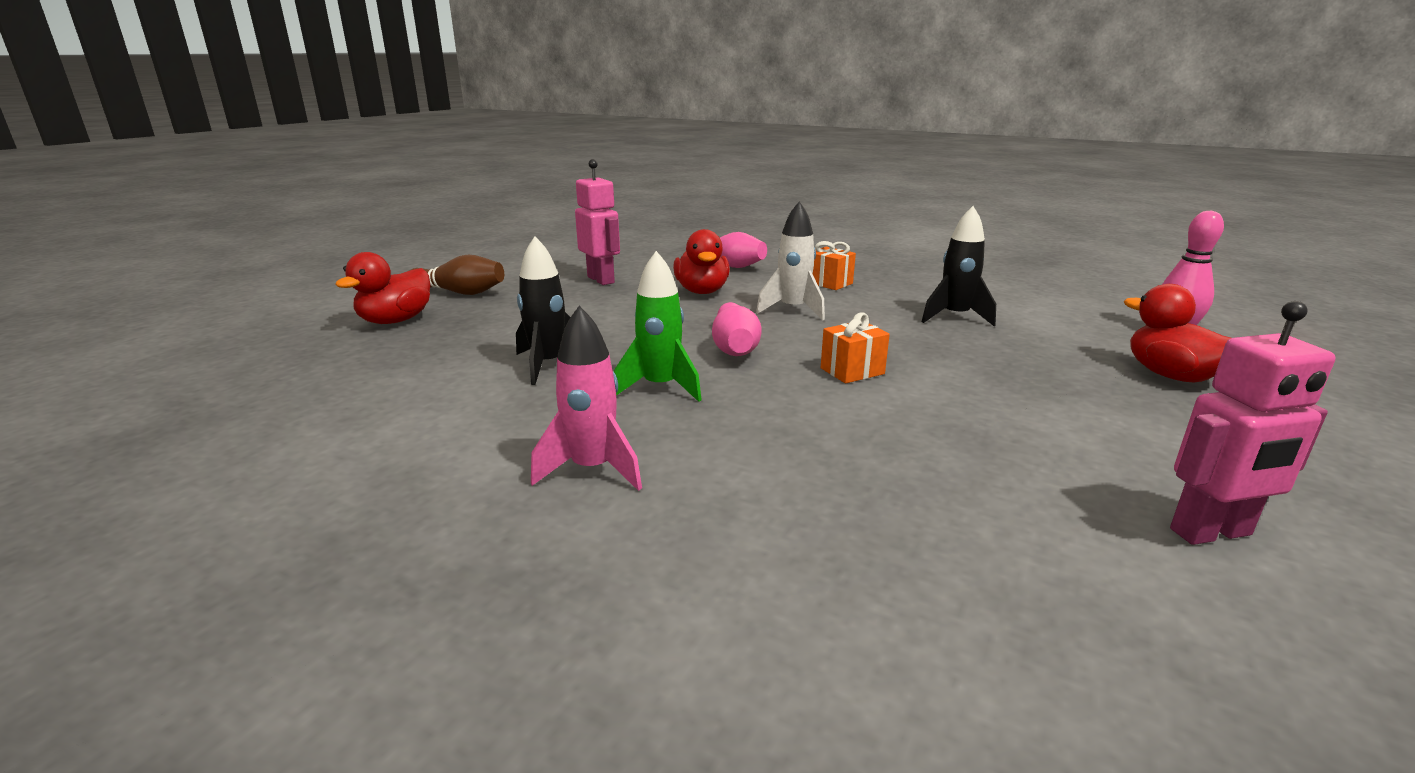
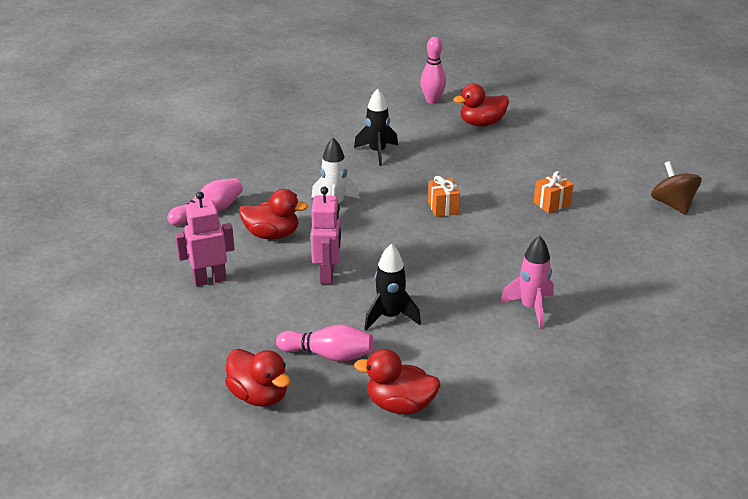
camera: 75 degrees left, 10 degrees up
(351, 389) = (400, 405): none -> red duck
(459, 293) = (198, 362): brown bowling pin -> none
(660, 387) = (442, 276): green rocket -> none
(734, 347) = (390, 240): pink bowling pin -> pink bowling pin (328, 355)
(829, 283) = (285, 178): orange gift -> orange gift (552, 204)
(1205, 675) = (672, 204): none -> brown spinning top
(1211, 533) = (606, 172): pink robot -> pink robot (327, 275)

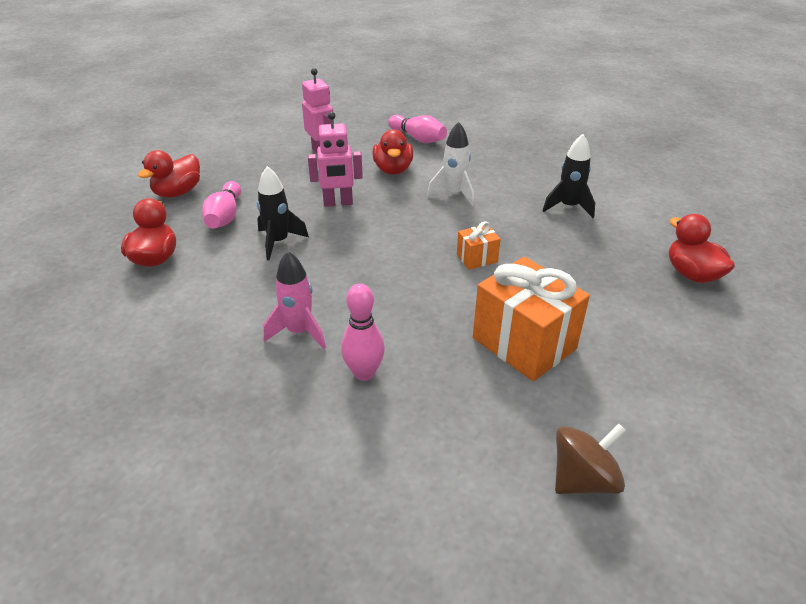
camera: 80 degrees right, 5 degrees up
(432, 100) = (719, 232): pink bowling pin -> pink bowling pin (364, 373)
(552, 204) = (524, 343): orange gift -> orange gift, size x2.10

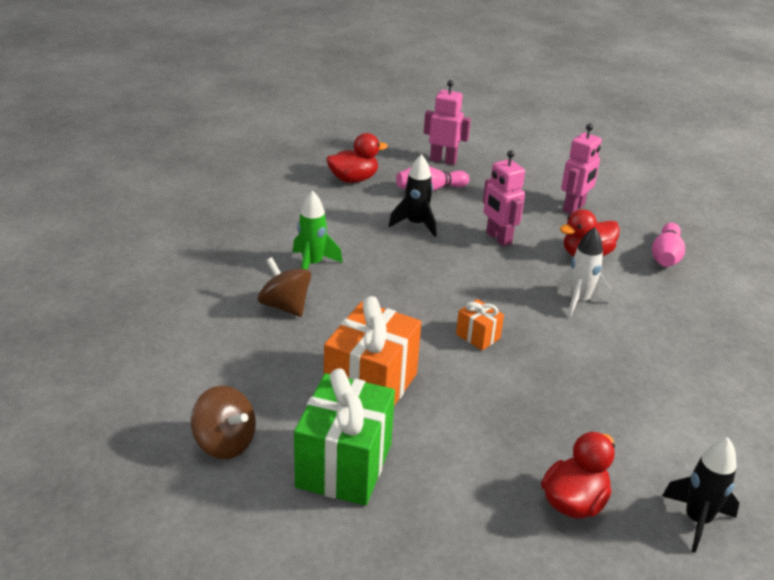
camera: 65 degrees right, 5 degrees down
(178, 192) = (443, 160): red duck -> pink robot
(299, 332) = (312, 264): pink rocket -> green rocket
(364, 373) = (285, 306): pink bowling pin -> brown spinning top
(568, 207) = (629, 386): black rocket -> black rocket (696, 520)
(633, 392) = (344, 465): none -> green gift

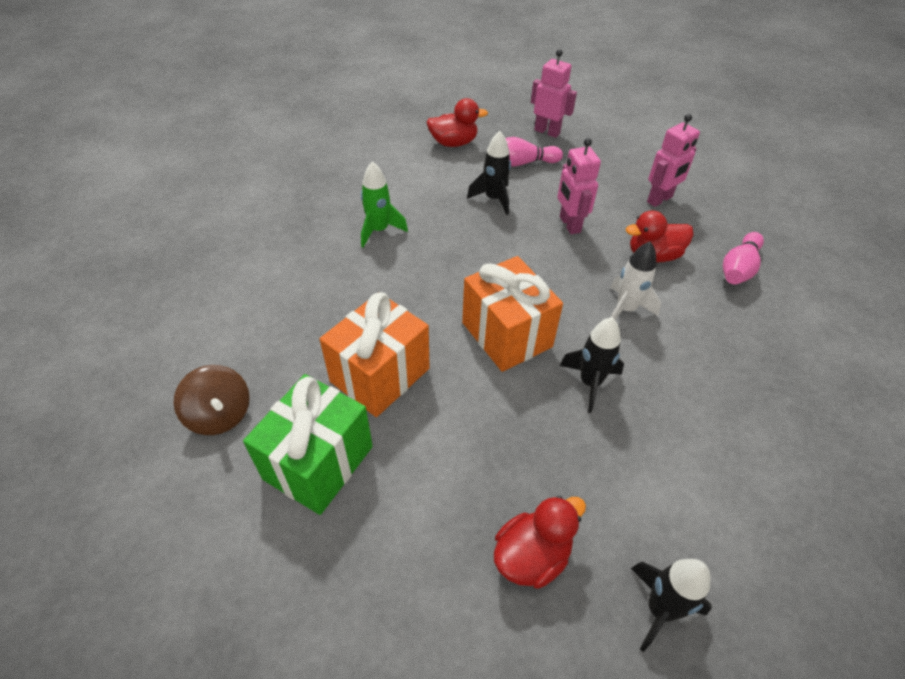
camera: 15 degrees right, 15 degrees up
(285, 306) = (336, 272): brown spinning top -> none
(478, 336) = (506, 334): orange gift -> orange gift, size x2.10
(570, 363) = (590, 382): none -> black rocket

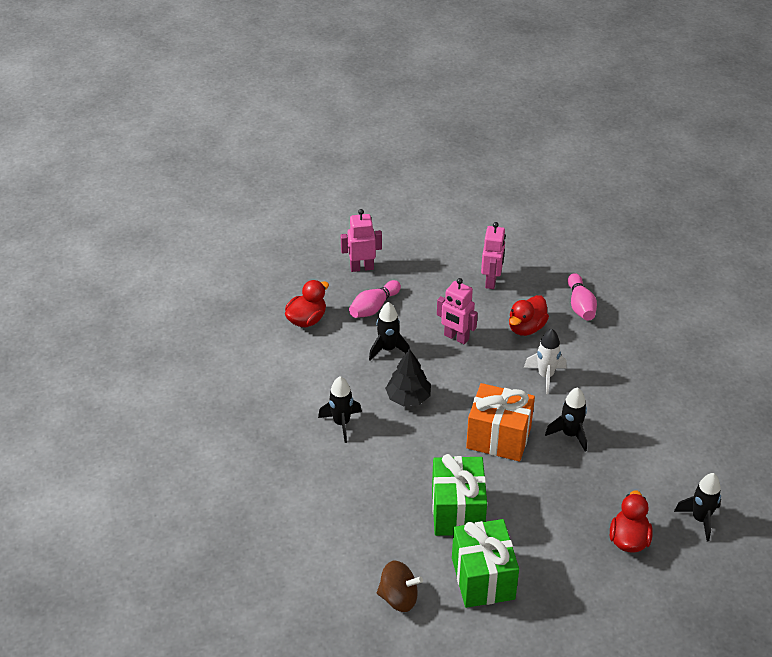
camera: 40 degrees left, 5 degrees down
(379, 230) = (341, 423): green rocket -> black rocket
(380, 375) = (457, 511): orange gift -> green gift
(463, 246) = (408, 397): none -> black tree

